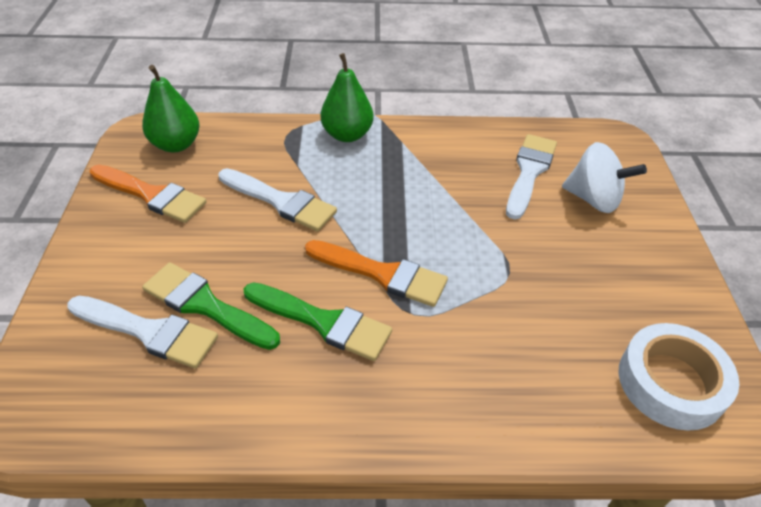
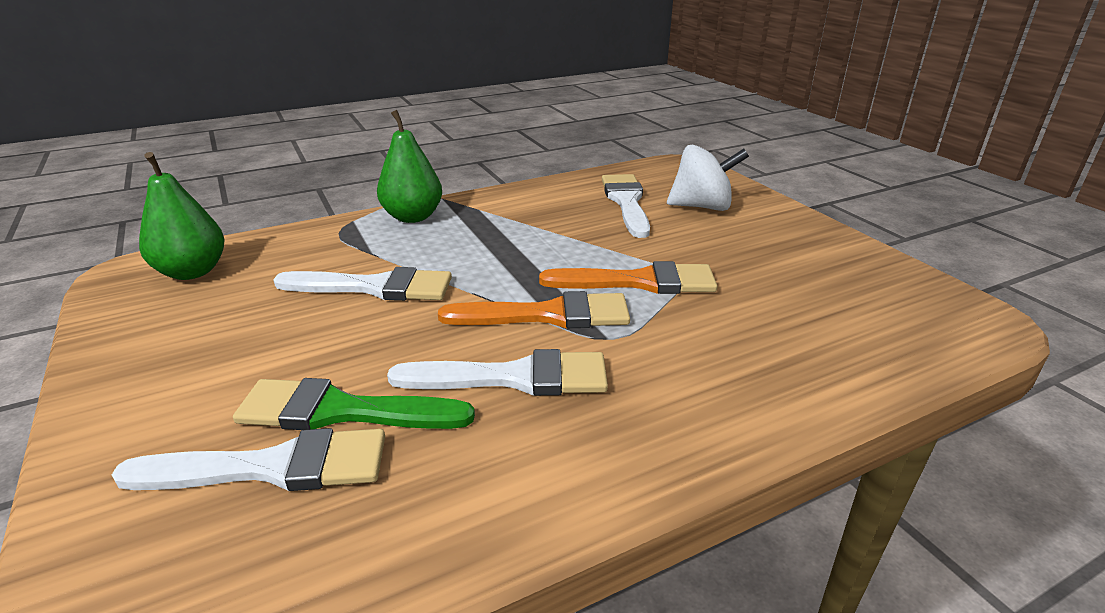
camera: 25 degrees left, 15 degrees down
(152, 195) = (185, 326): orange brush -> orange brush (639, 282)
(323, 322) = (514, 377): green brush -> white brush
(671, 382) = (899, 312): white tape -> none

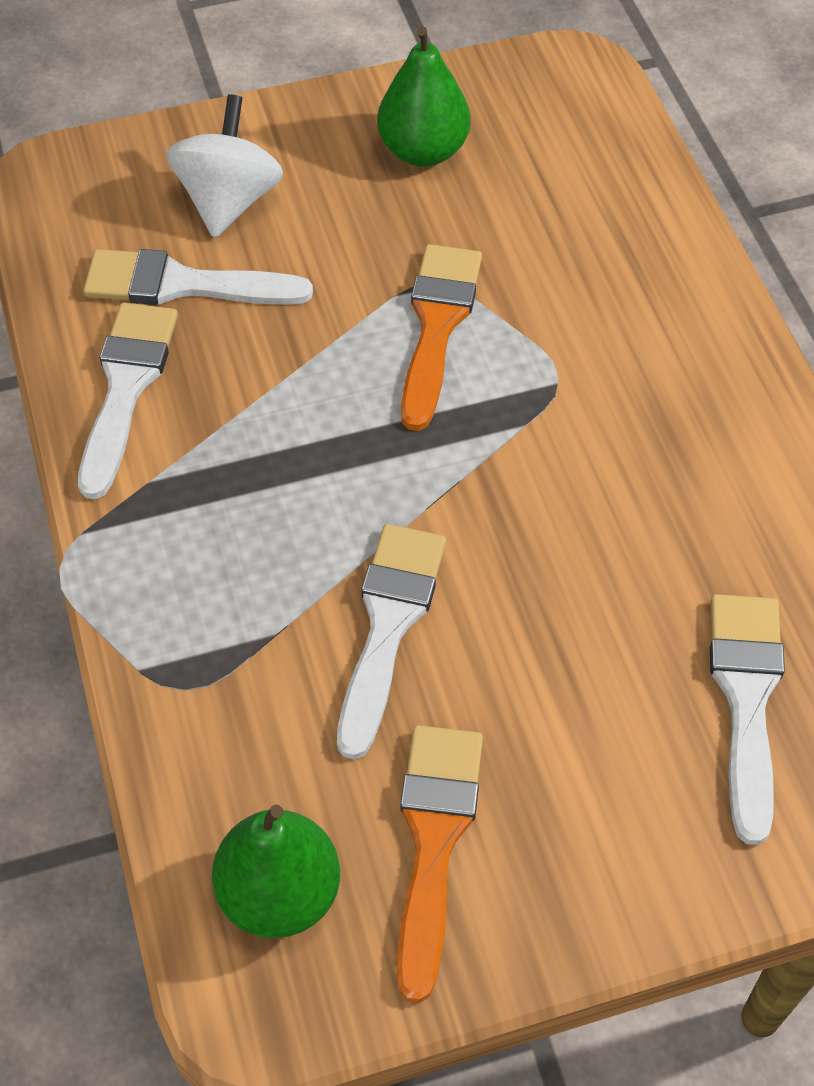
camera: 80 degrees left, 25 degrees up
(341, 411) = (663, 644): green brush -> none
(413, 217) = (151, 578): green pear -> green pear (423, 151)
(514, 377) = (622, 479): white brush -> white brush (126, 387)
(548, 315) = (499, 432): orange brush -> orange brush (434, 840)

